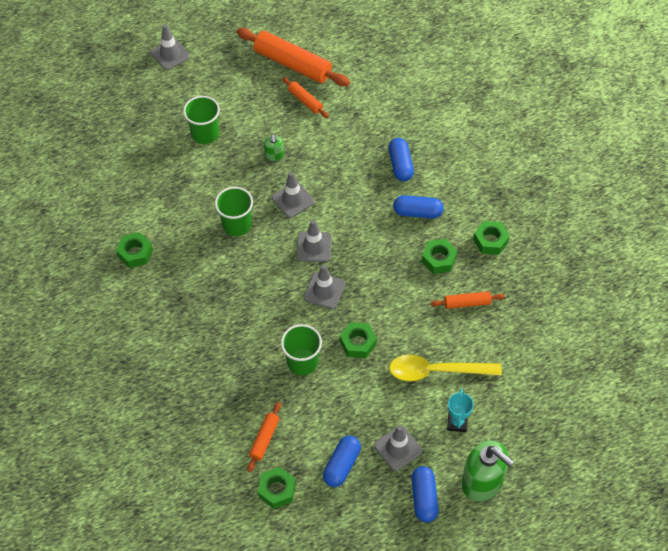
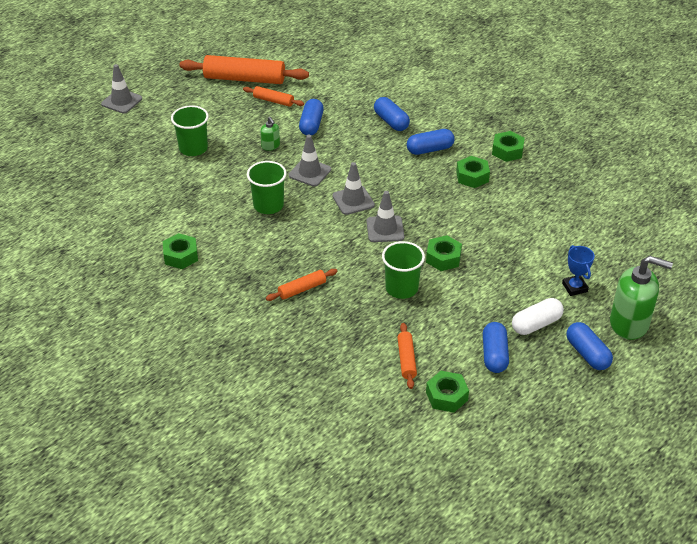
camera: 25 degrees left, 15 degrees down
(324, 143) = (311, 125): none -> blue capsule
(398, 448) = (536, 324): grey traffic cone -> white capsule
(436, 371) = (528, 256): yellow spoon -> none
(457, 422) = (574, 287): turquoise trophy -> blue trophy
(467, 303) = (519, 199): orange rolling pin -> orange rolling pin (302, 289)

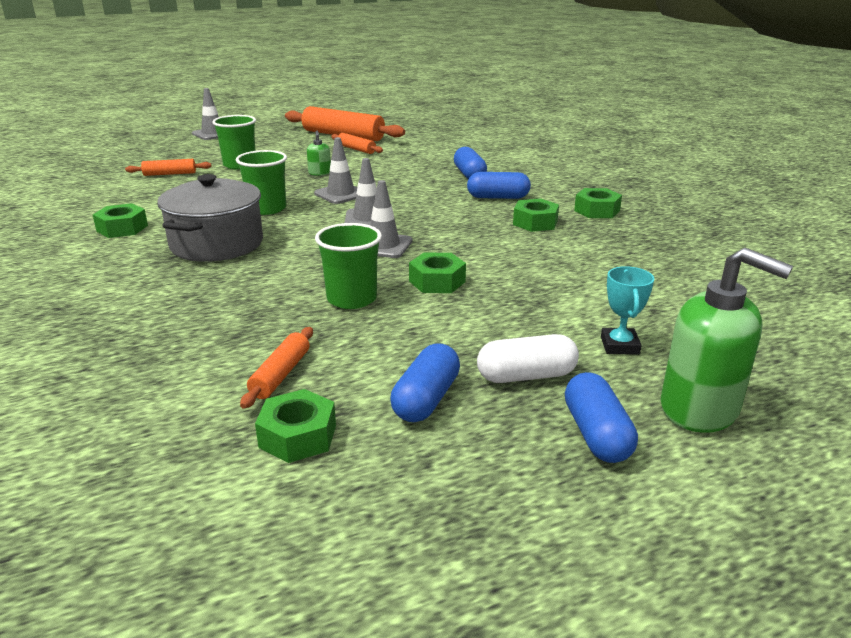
camera: 20 degrees right, 15 degrees down
(268, 256) = (217, 244): none -> grey pot
(302, 289) = (221, 277): orange rolling pin -> orange rolling pin (170, 174)
(311, 125) = (379, 166): blue capsule -> none
(574, 287) = (619, 345): blue trophy -> turquoise trophy

